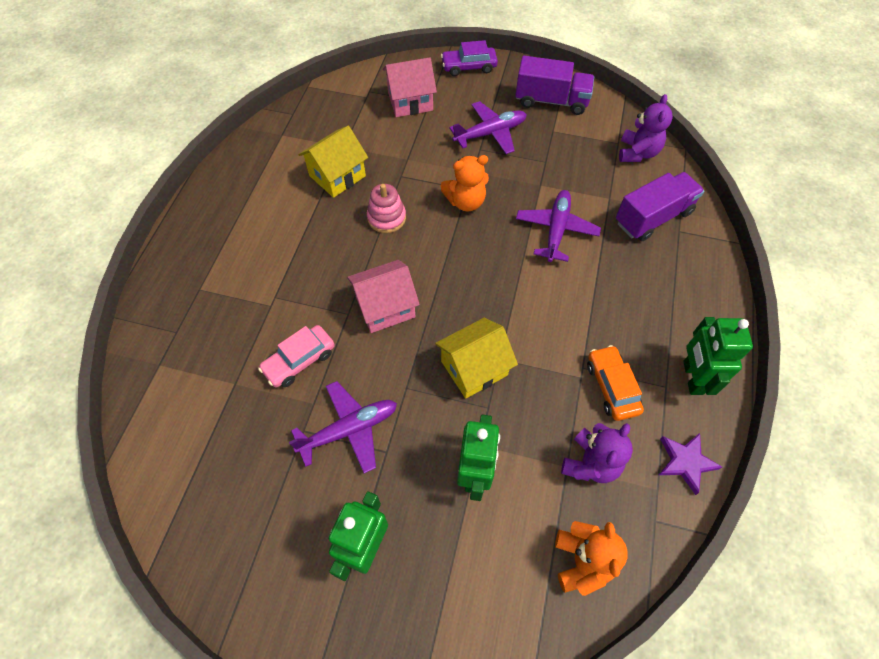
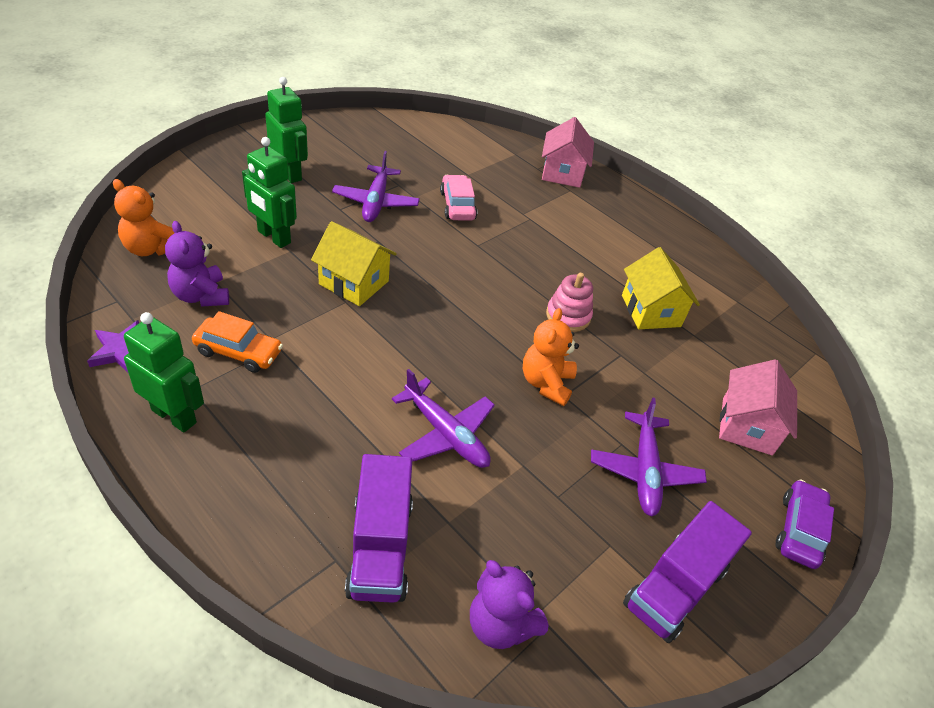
camera: 115 degrees right, 15 degrees down
(385, 307) = (464, 266): pink house -> pink house (562, 173)
(474, 368) = (354, 283): yellow house -> yellow house turned 60 degrees counterclockwise

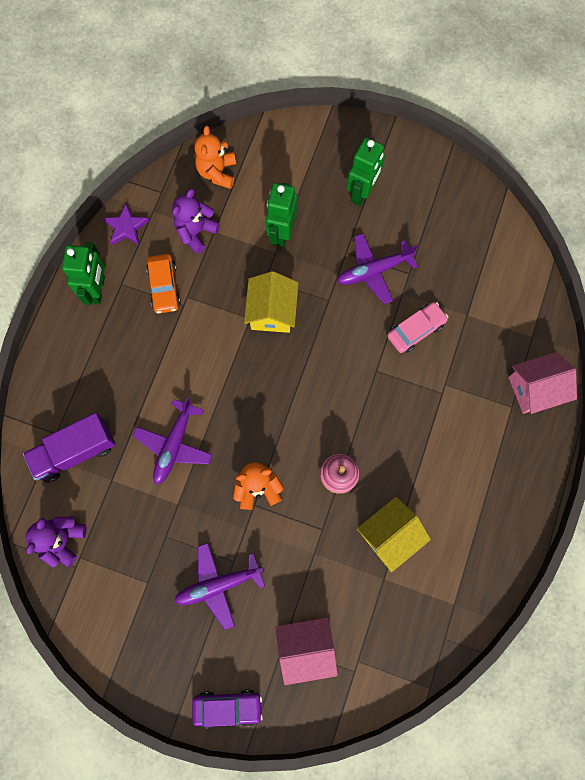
camera: 70 degrees right, 30 degrees up
(675, 587) = (138, 633): purple truck -> none

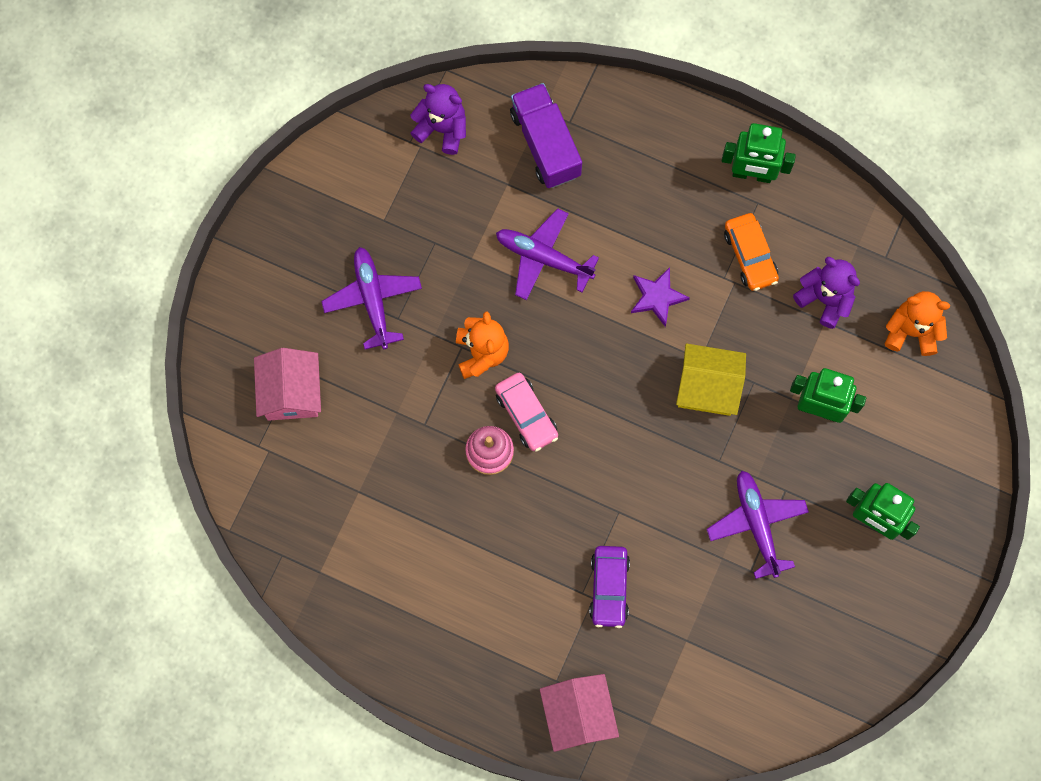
camera: 95 degrees right, 0 degrees up
(126, 227) = (836, 211): purple star -> purple star (657, 297)
(164, 287) = (750, 255): orange car -> orange car turned 105 degrees counterclockwise
(228, 707) = (238, 301): purple car -> purple car (609, 588)
(389, 535) = (409, 504): yellow house -> none
(415, 330) = (670, 569): pink car -> pink car (526, 414)

